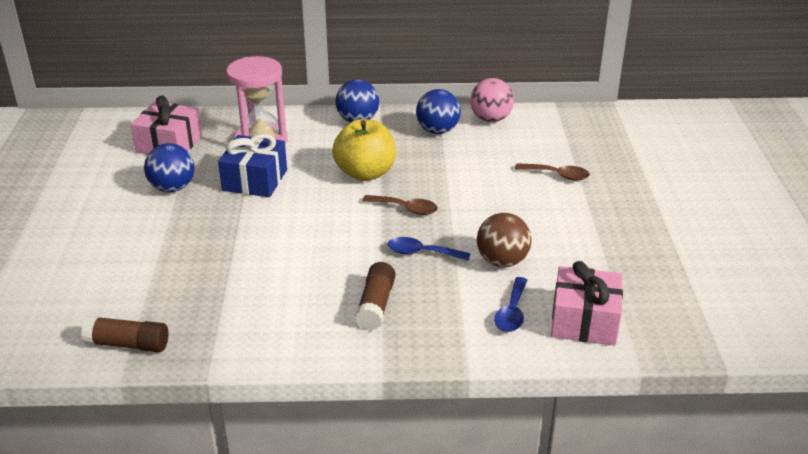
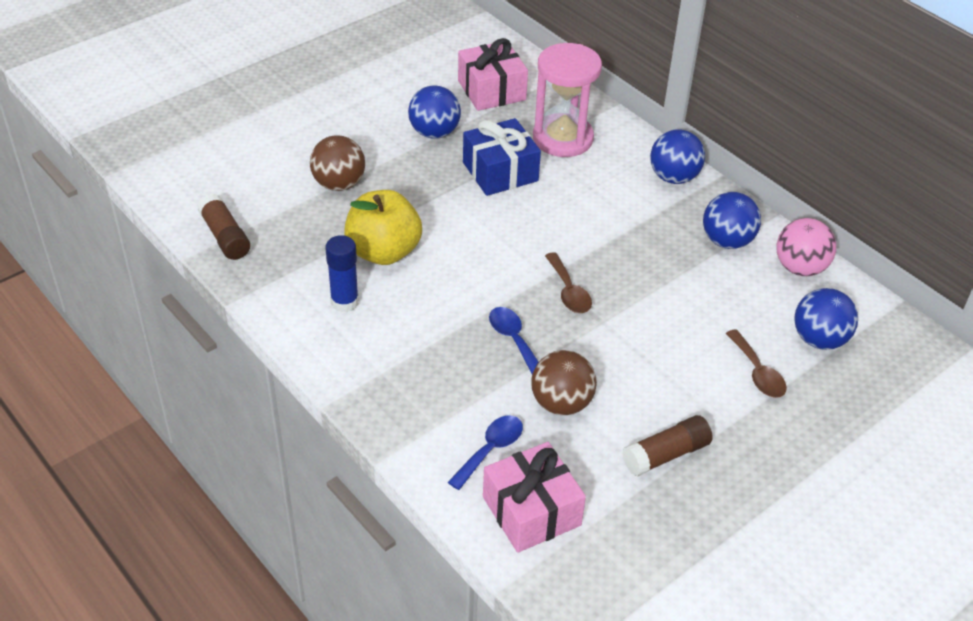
camera: 50 degrees right, 10 degrees up
(158, 256) = (339, 184): none -> brown ball
(287, 313) = (344, 302): none -> blue glue stick
(365, 173) = (593, 233): yellow apple -> yellow apple (383, 252)
(376, 305) = (409, 350): brown glue stick -> brown glue stick (666, 454)
(512, 312) = (490, 450): blue spoon -> blue spoon turned 150 degrees clockwise
(554, 142) = (819, 339): none -> blue ball

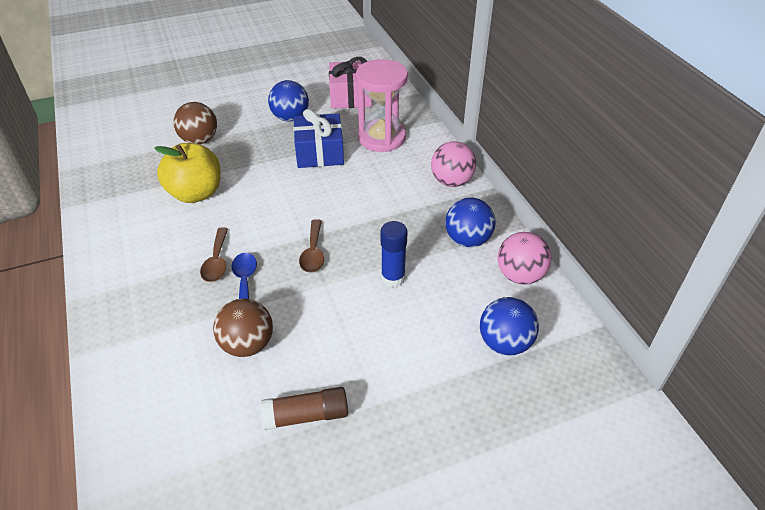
camera: 20 degrees right, 0 degrees up
(225, 237) = (97, 161): brown glue stick -> none
(344, 302) = (142, 224): blue glue stick -> blue glue stick (393, 278)
(490, 450) = (164, 370): blue spoon -> none
(531, 511) = (159, 436): pink gift -> none
(673, 177) = (451, 181): blue ball -> pink ball
(757, 372) = (432, 360): brown spoon -> brown spoon (217, 262)

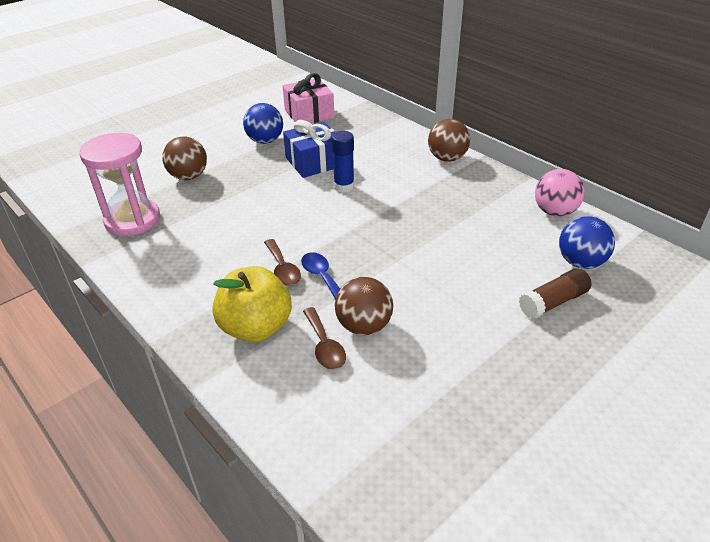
camera: 20 degrees left, 5 degrees down
(196, 193) = (218, 220): yellow apple -> yellow apple (256, 327)
(306, 415) = (461, 364): brown glue stick -> brown glue stick (553, 302)
(313, 253) = (368, 239): brown spoon -> brown spoon (324, 346)
(381, 138) = (361, 139): pink hourglass -> pink hourglass (132, 220)
(393, 278) = (453, 240): blue glue stick -> blue glue stick (344, 186)
(451, 181) = (447, 158): pink ball -> brown ball
(467, 240) = (493, 197): blue ball -> none

